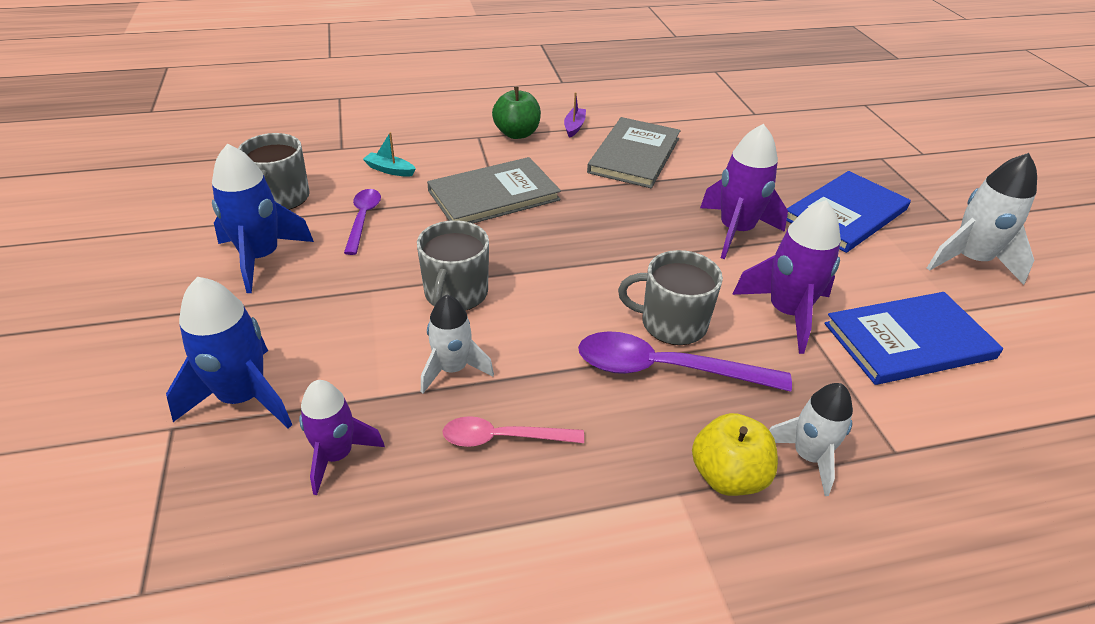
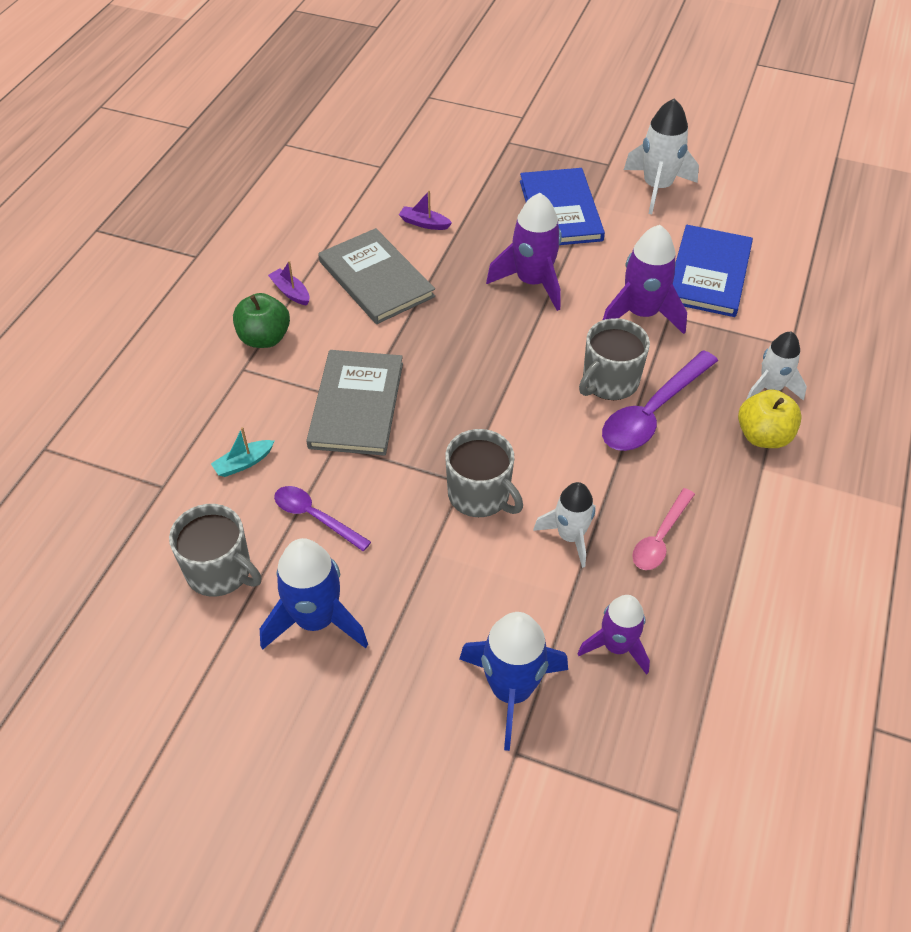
camera: 55 degrees left, 10 degrees up
(724, 154) = (424, 223): none -> purple boat

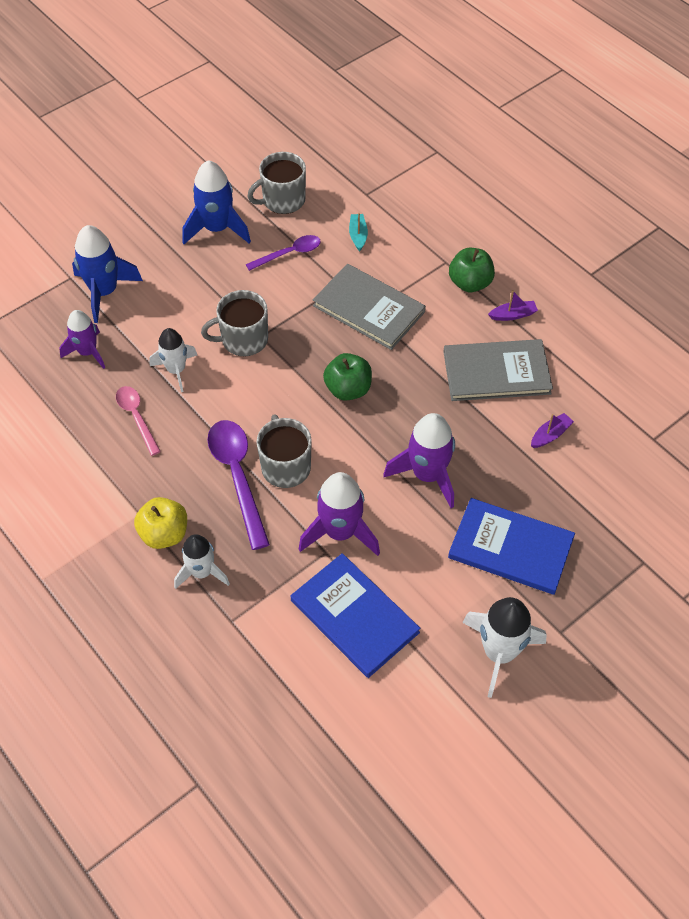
camera: 120 degrees right, 5 degrees up
(479, 375) = (348, 389): none -> green apple

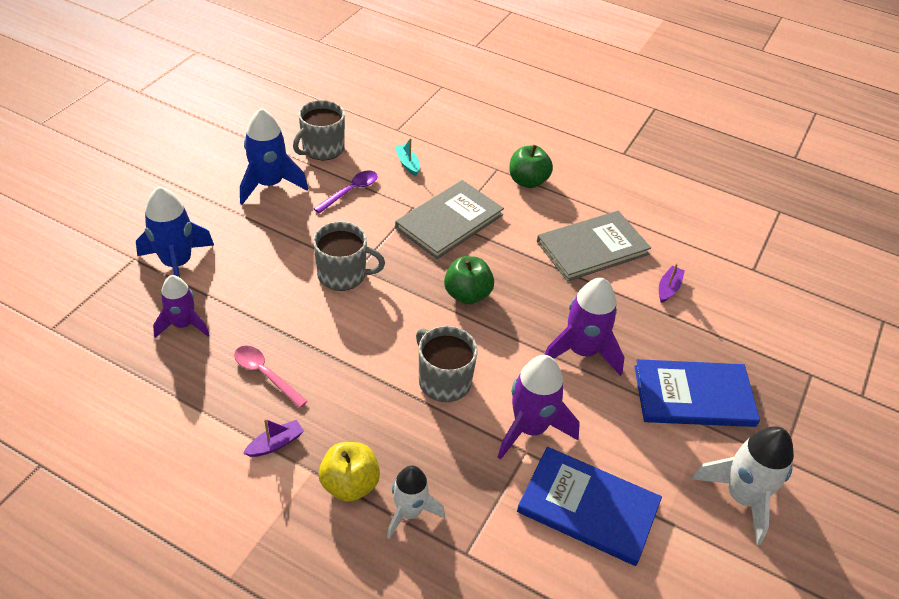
camera: 25 degrees left, 10 degrees down
(176, 370) = (287, 319): white rocket -> none
(237, 477) = (400, 404): purple spoon -> none
(243, 340) = (343, 275): grey mug -> grey mug turned 135 degrees counterclockwise
(368, 309) = (449, 221): grey book -> grey book turned 60 degrees counterclockwise
(513, 315) = (579, 198): purple boat -> purple boat (275, 444)

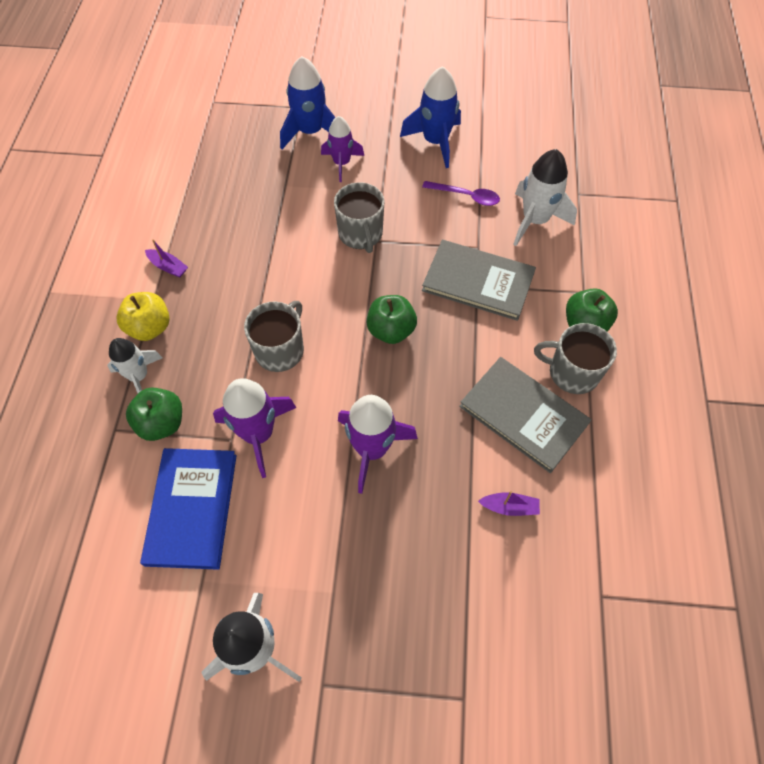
camera: 70 degrees right, 15 degrees up
(183, 325) = (253, 164): purple rocket -> purple rocket (341, 163)
(265, 374) = (229, 232): pink spoon -> none
(322, 149) = (507, 154): grey mug -> grey mug (572, 372)
(407, 164) = (535, 220): turquoise boat -> white rocket
(479, 506) = (162, 423): none -> green apple
(693, 396) = (366, 571): blue book -> none

